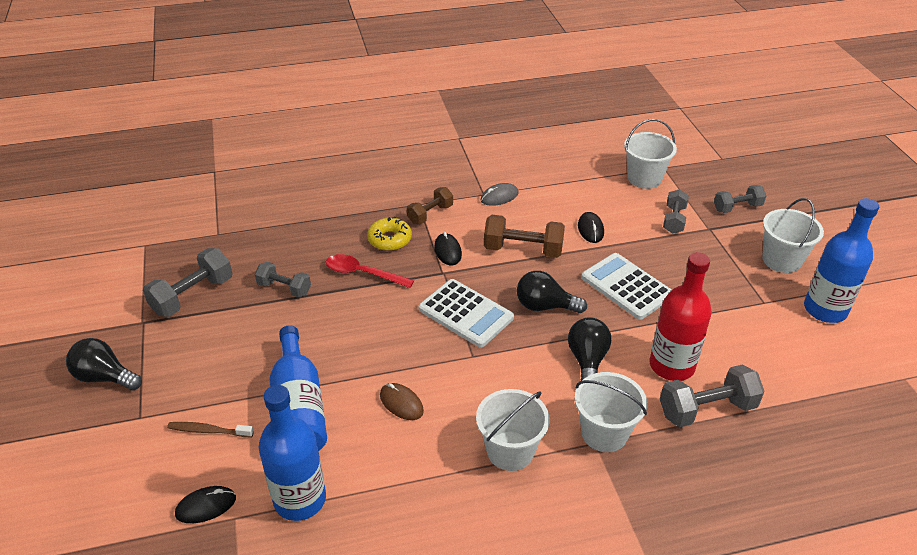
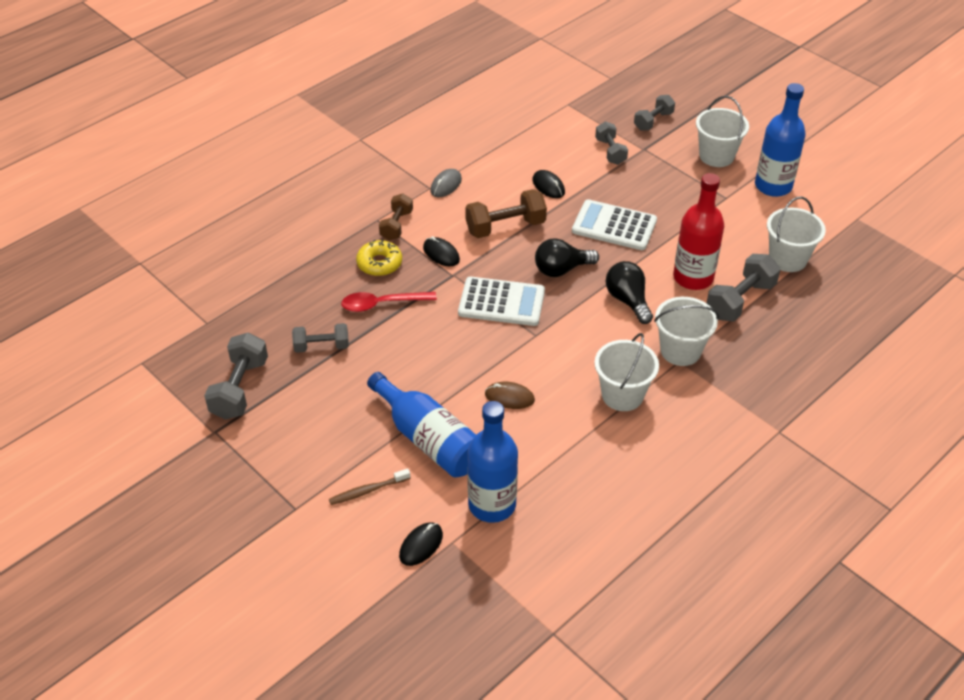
camera: 30 degrees left, 5 degrees up
(105, 377) = (228, 492): black light bulb -> none
(644, 178) = (559, 121): white bucket -> white bucket (787, 259)

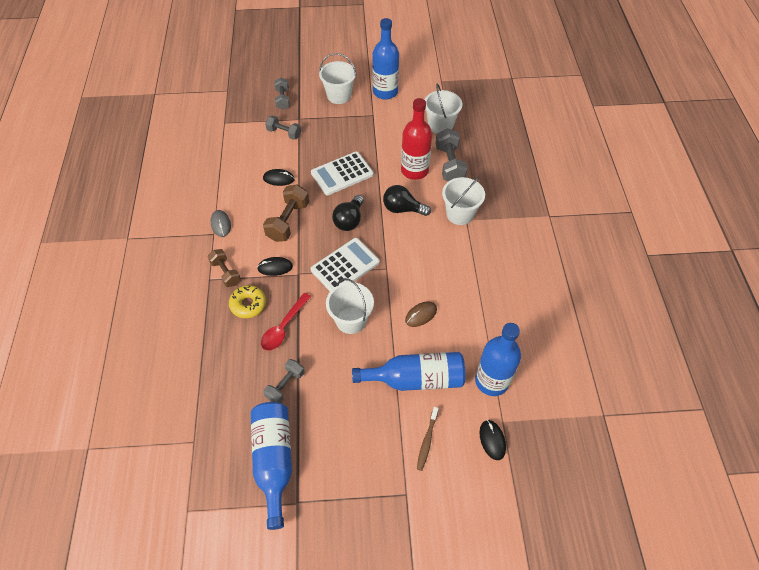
camera: 50 degrees left, 10 degrees up
(239, 389) = (274, 460): grey dumbbell -> blue bottle
(622, 395) = (467, 261): white bucket -> white bucket (351, 320)

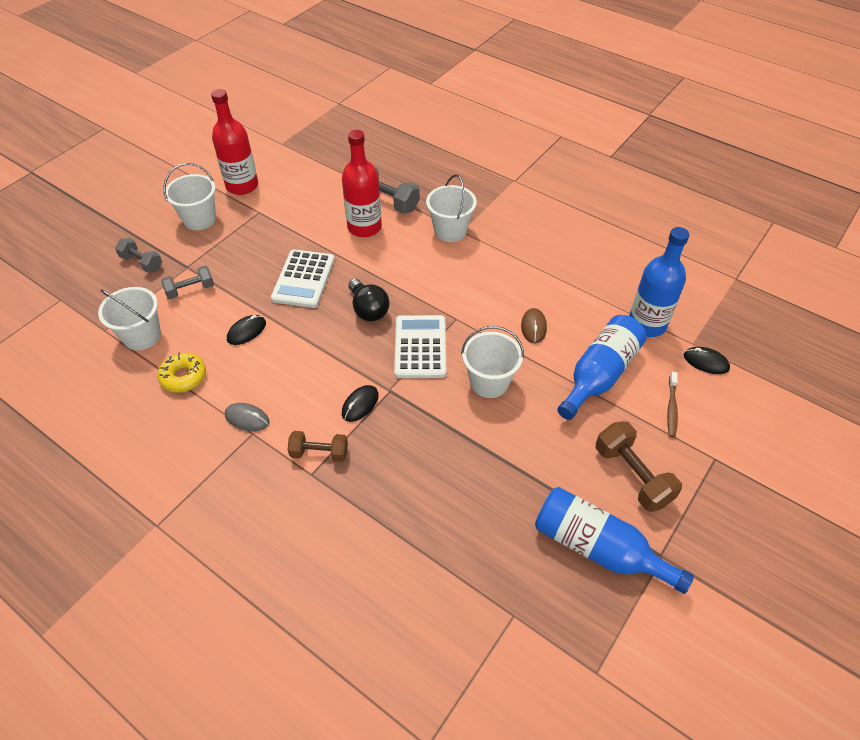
camera: 50 degrees left, 5 degrees down
(248, 304) = (383, 457): yellow donut -> yellow donut (183, 377)
(284, 327) = (444, 442): red spoon -> none
(285, 385) = (516, 484): grey dumbbell -> none
(288, 221) = (313, 357): brown dumbbell -> brown dumbbell (632, 475)
(385, 92) = (242, 186): blue bottle -> red bottle
(402, 209) = (400, 263): black light bulb -> none
(427, 441) = (671, 408): brown toothbrush -> brown toothbrush turned 45 degrees clockwise
(440, 125) = (333, 177): white bucket -> white bucket (142, 336)

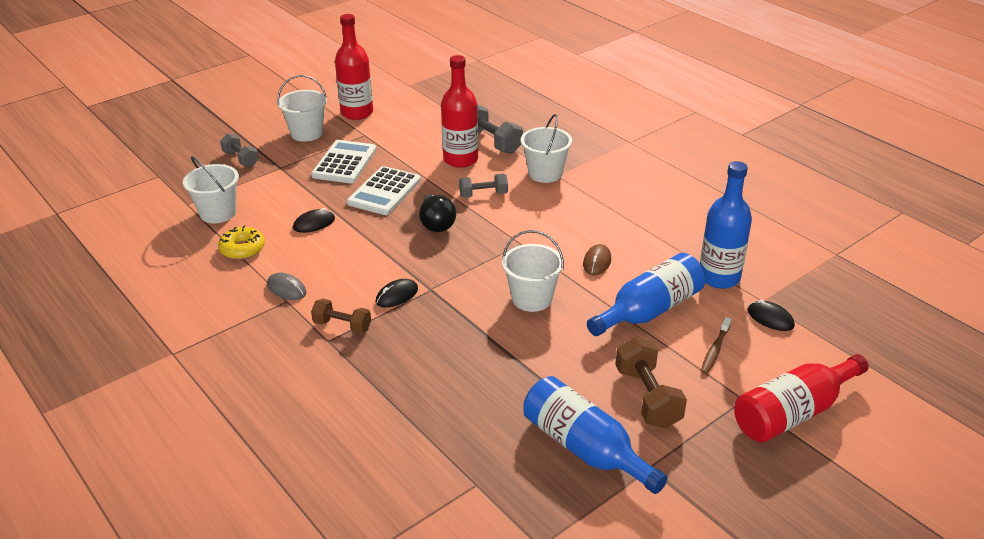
camera: 15 degrees right, 15 degrees down
(190, 290) = (276, 185): grey dumbbell -> grey dumbbell (483, 194)
(420, 347) = (474, 260): white calculator -> white calculator (344, 163)
(760, 464) = (793, 413): none -> red bottle

